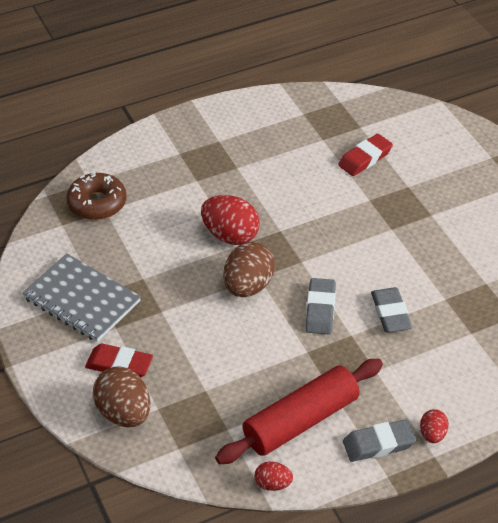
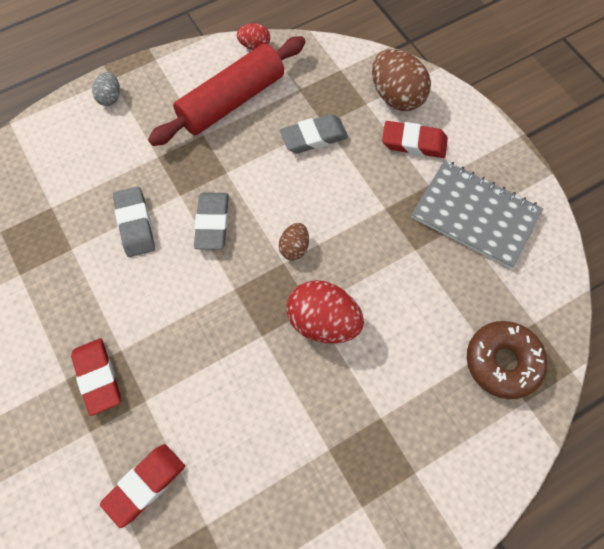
camera: 175 degrees right, 20 degrees up
(248, 286) = (294, 248): brown egg -> brown egg, size x0.53
(378, 444) = (160, 85): grey eraser -> grey eraser (314, 137)
(407, 214) = (98, 377): none -> red eraser
(432, 434) = (110, 97): red egg -> grey egg

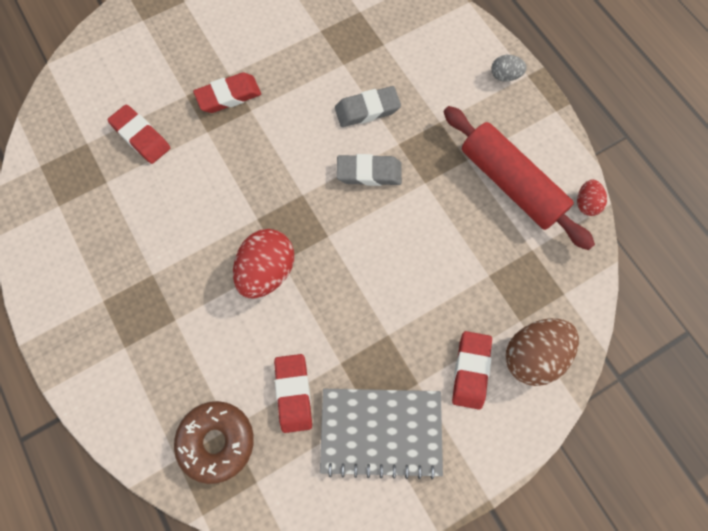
camera: 90 degrees right, 5 degrees up
(294, 248) = (343, 245): brown egg -> none
(314, 137) = (471, 264): grey eraser -> none
(448, 291) = (293, 393): none -> red eraser
(475, 215) = (381, 431): grey notebook -> grey notebook turned 60 degrees clockwise

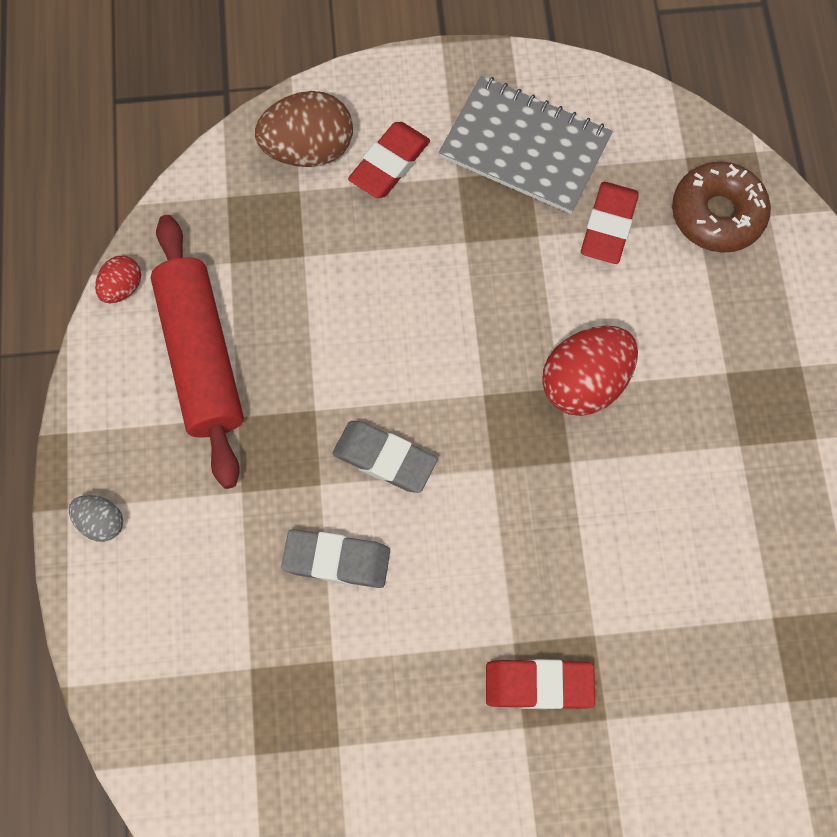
camera: 155 degrees left, 0 degrees up
(141, 137) = (700, 672): red eraser -> none

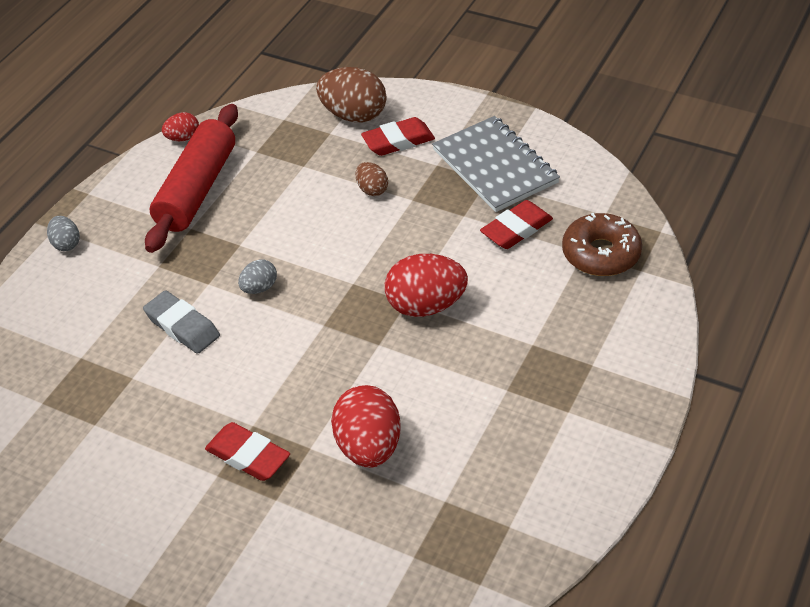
camera: 35 degrees right, 25 degrees down
(384, 458) = (259, 288): grey eraser -> grey egg
(410, 251) = (372, 189): none -> brown egg
(653, 598) = (368, 446): none -> red egg

